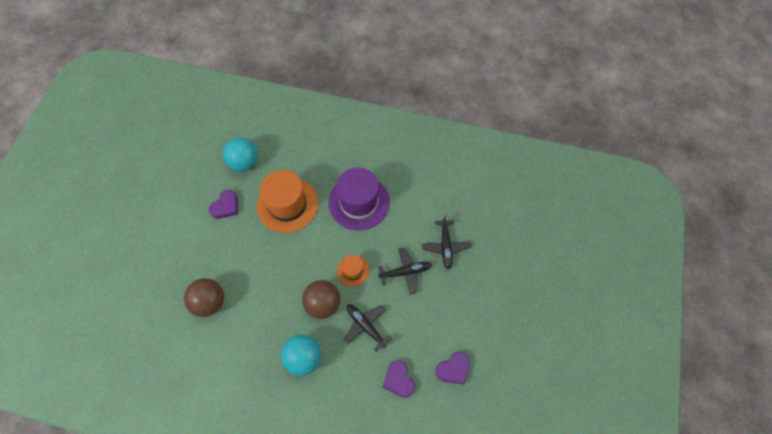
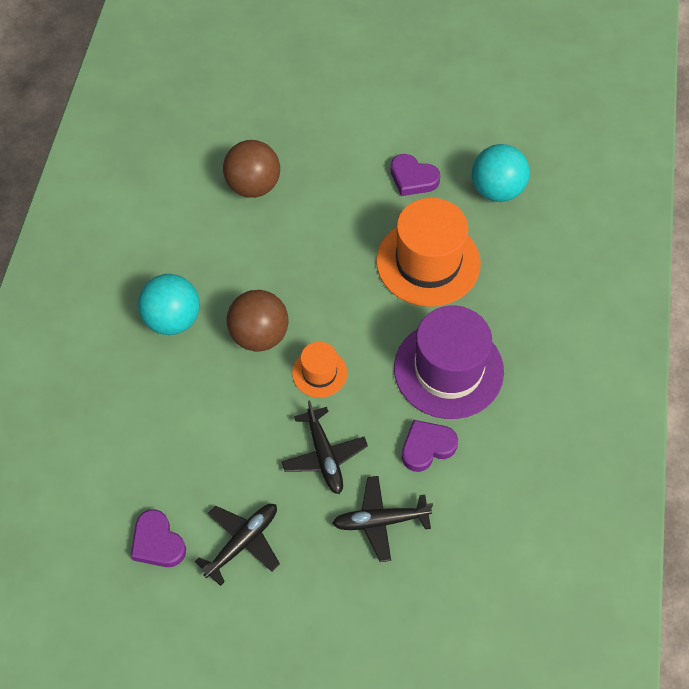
camera: 85 degrees right, 5 degrees down
(366, 326) = (225, 401): black plane -> black plane (242, 543)
(398, 380) = (139, 457): purple heart -> purple heart (427, 447)

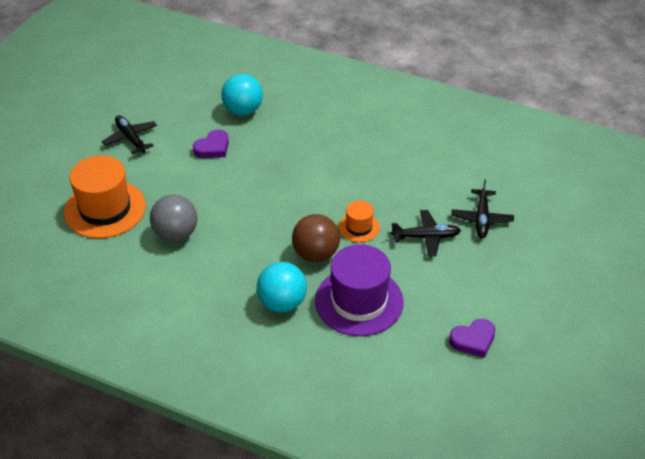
camera: 75 degrees left, 15 degrees down
(242, 543) = (483, 292): black plane -> black plane (131, 138)
(253, 186) = (176, 234): brown ball -> grey ball
(427, 447) = (433, 186): purple heart -> none
(428, 262) = (288, 155): orange hat -> orange hat (105, 209)
(448, 369) = (377, 164): purple hat -> purple hat (359, 301)

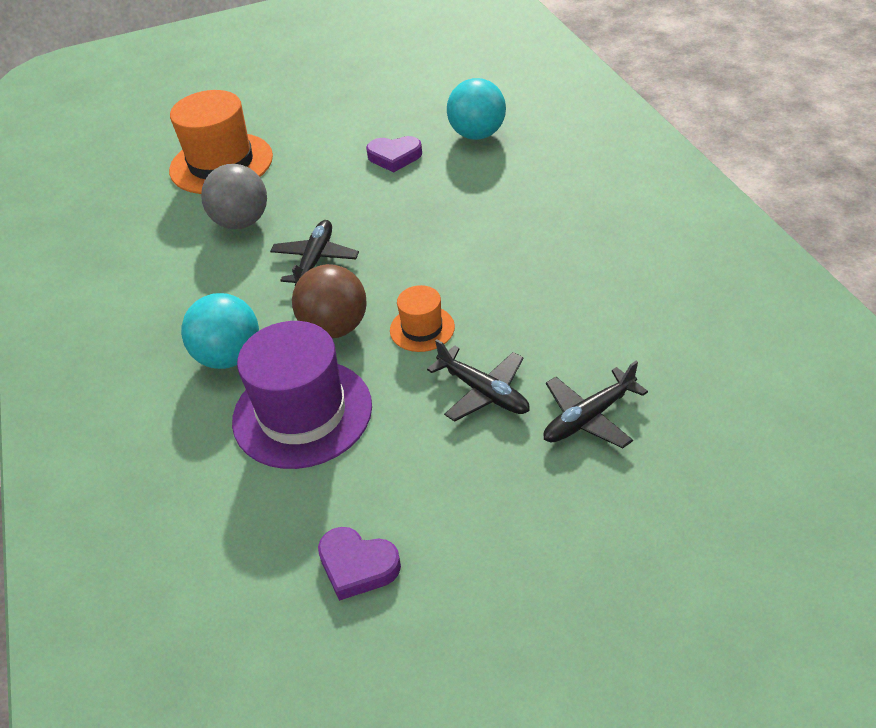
camera: 50 degrees right, 0 degrees up
(131, 138) = (335, 110): black plane -> black plane (315, 260)

